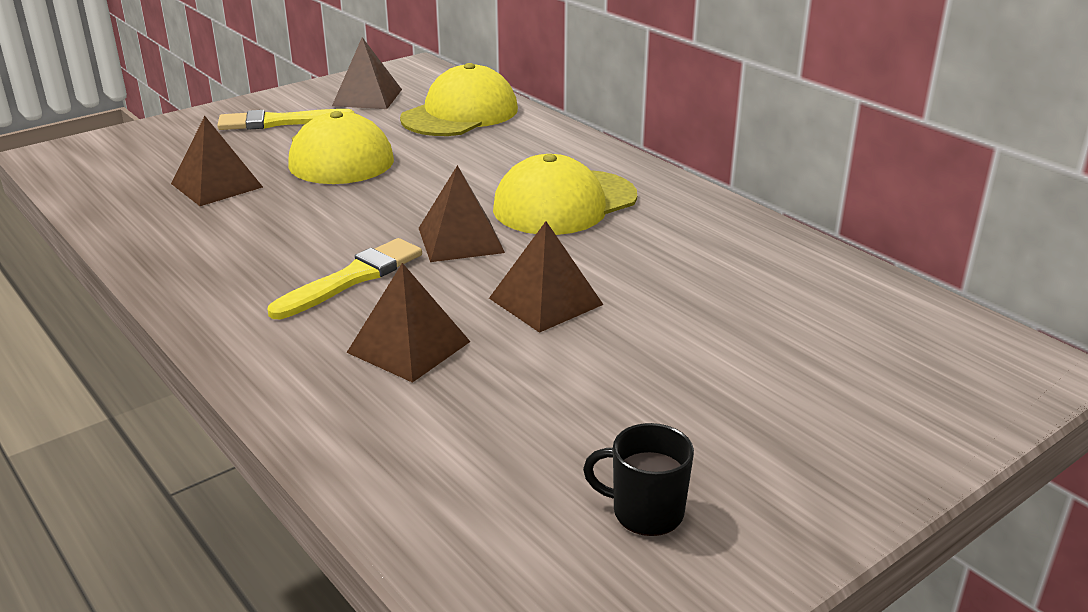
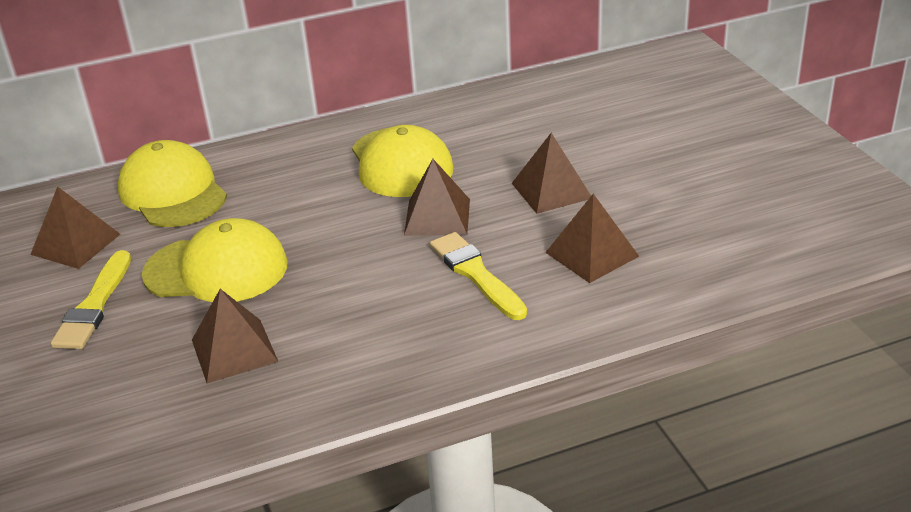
camera: 70 degrees left, 5 degrees up
(645, 512) = (792, 188): black mug -> none

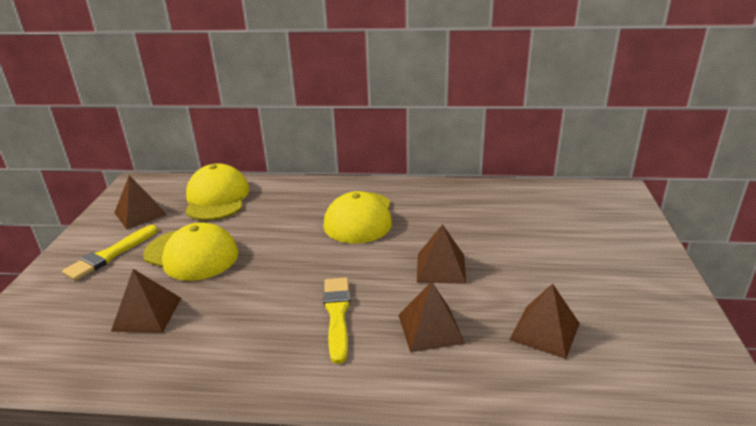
camera: 25 degrees right, 5 degrees down
(437, 217) = (349, 263): brown pyramid -> brown pyramid (545, 331)

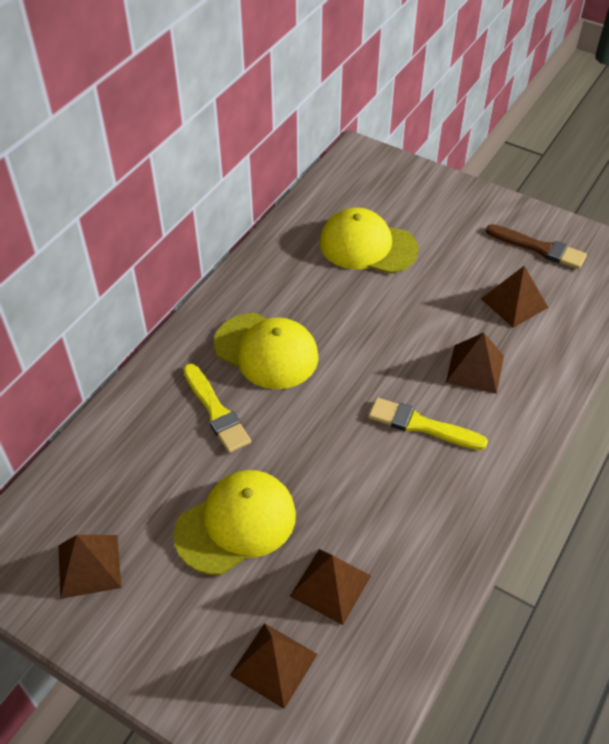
camera: 65 degrees left, 20 degrees up
(110, 255) = (177, 613): yellow brush -> yellow brush (216, 411)
(217, 198) = (114, 471): yellow cap -> yellow cap (367, 246)
(441, 268) = (396, 326): brown pyramid -> brown pyramid (274, 664)
(646, 328) = (539, 248): none -> brown brush

